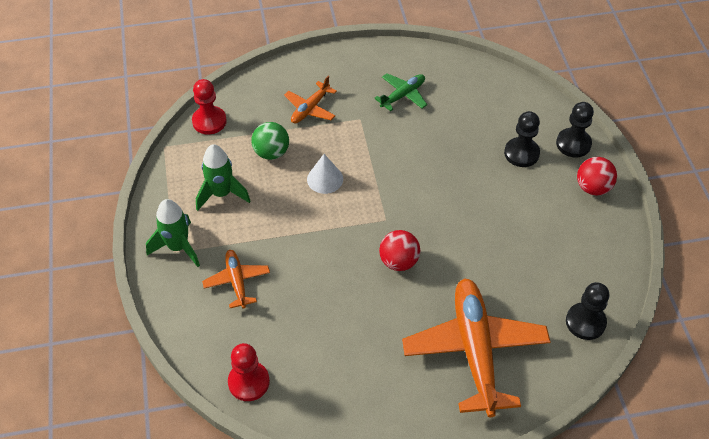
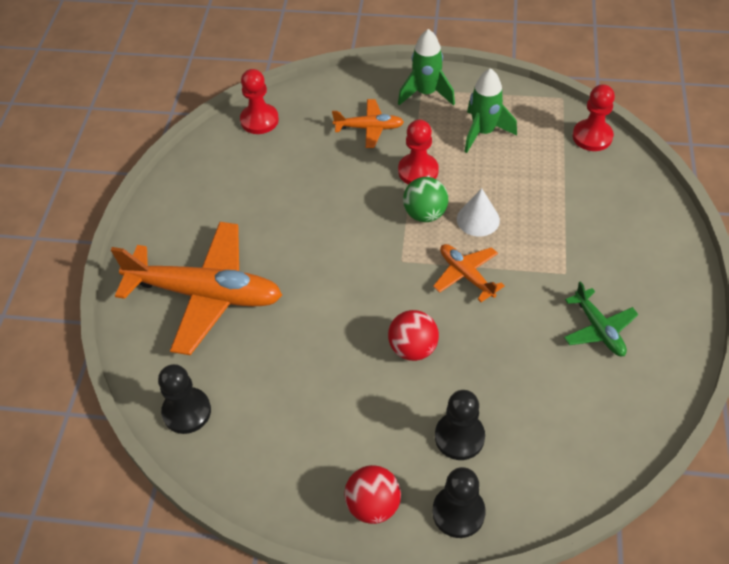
camera: 110 degrees right, 0 degrees up
(271, 152) = (531, 180): green ball -> green ball (425, 214)
(282, 231) = (418, 171): none -> red pawn
(310, 108) = (594, 228): orange plane -> orange plane (466, 275)
(399, 261) = (341, 258): red ball -> red ball (413, 348)

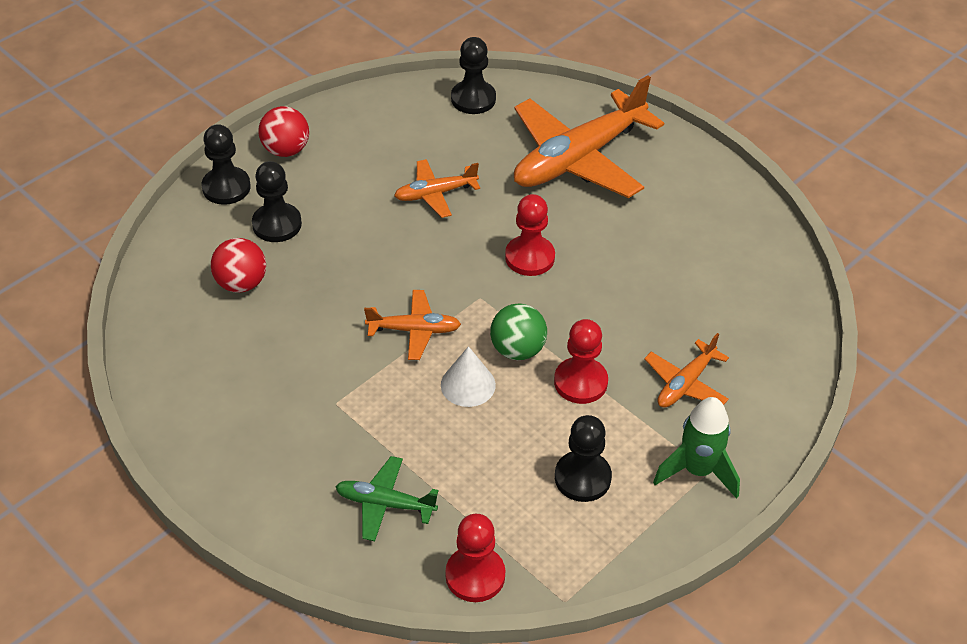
camera: 125 degrees right, 5 degrees down
(259, 120) = (782, 303): red pawn -> red pawn (529, 257)
(326, 356) = (435, 194): none -> orange plane
(413, 348) = (382, 247): red ball -> red ball (241, 283)
(483, 132) = (582, 478): green rocket -> black pawn
(598, 329) = (256, 379): green plane -> green plane (385, 504)

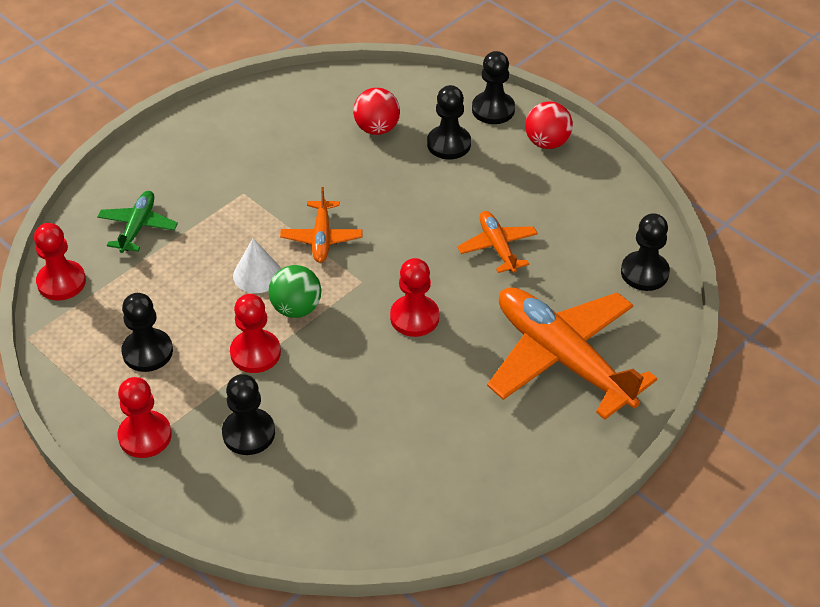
camera: 90 degrees right, 0 degrees up
(685, 384) = (248, 433): orange plane -> black pawn
(697, 471) = (145, 436): green rocket -> red pawn

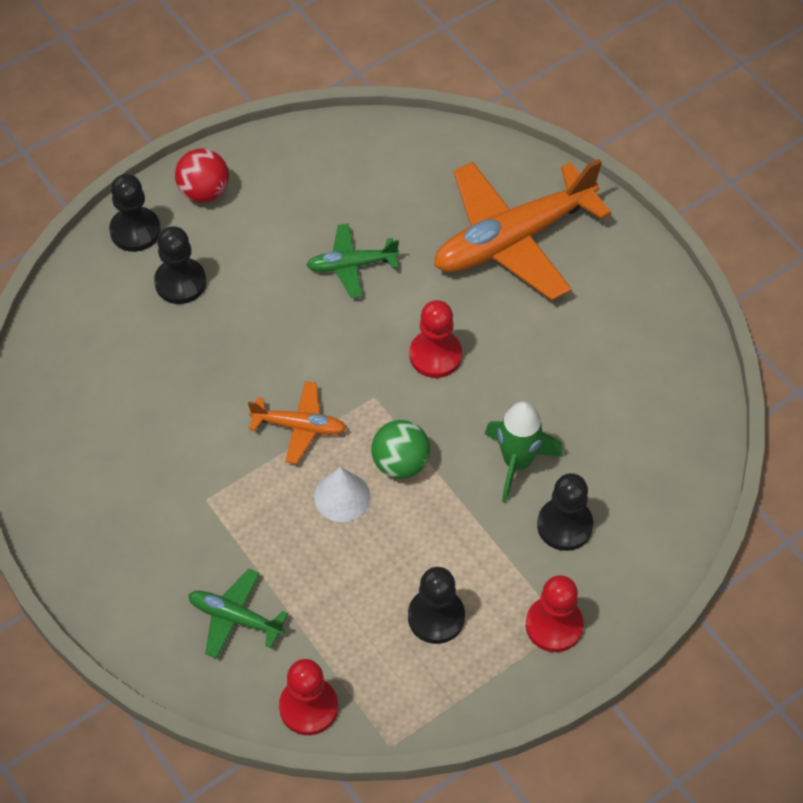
camera: 80 degrees left, 10 degrees up
(255, 353) = (457, 509): red pawn -> none
(310, 390) = (517, 462): none -> green rocket
(377, 128) = (133, 349): red ball -> none
(497, 247) = (351, 265): orange plane -> green plane
(644, 273) = (415, 150): black pawn -> none

